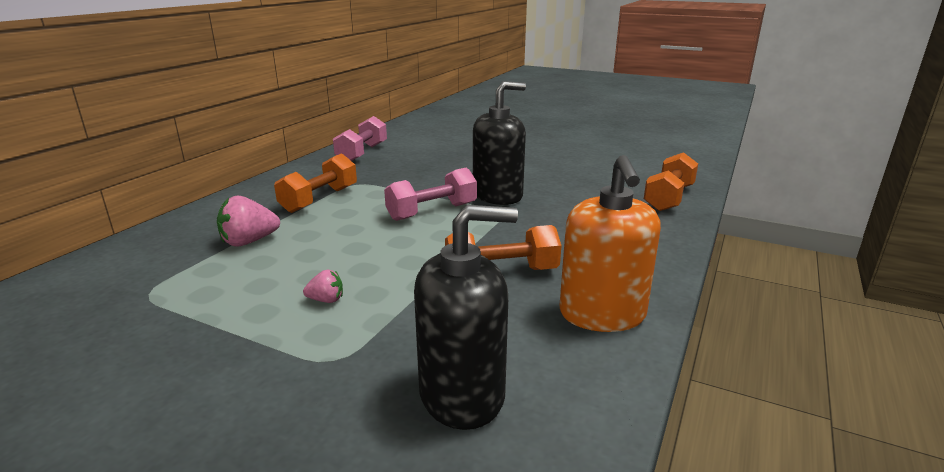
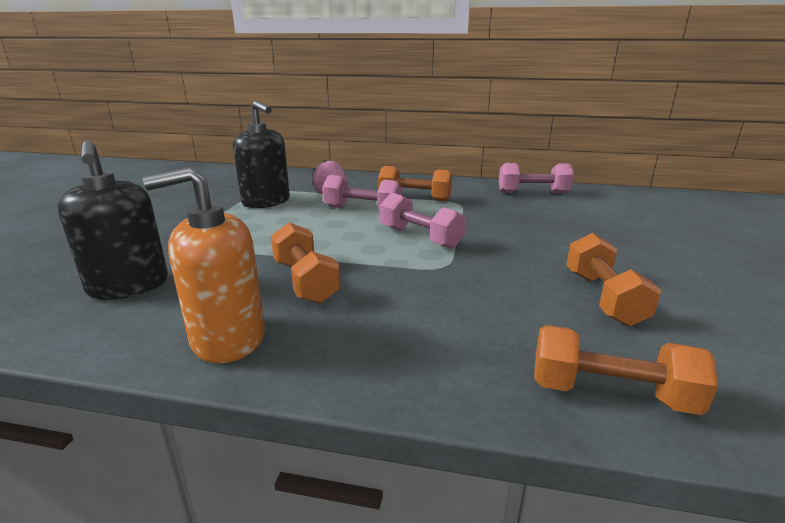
camera: 75 degrees right, 0 degrees up
(326, 300) = (255, 228): pink strawberry -> none
(327, 229) = (362, 210): none -> pink dumbbell
(497, 195) = (487, 261): black soap dispenser -> black soap dispenser (266, 202)
(569, 176) = (603, 298): none -> orange dumbbell

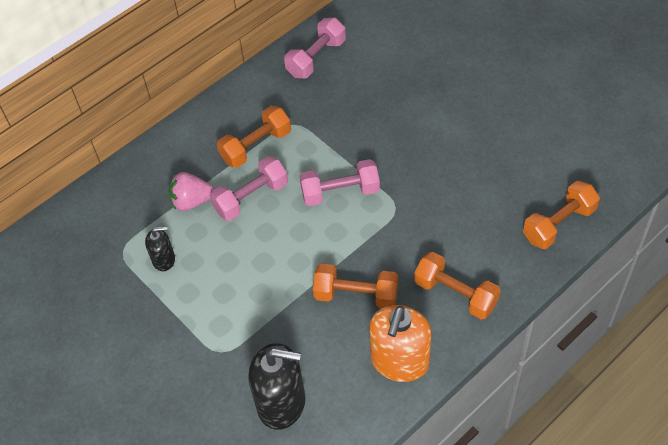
camera: 50 degrees left, 30 degrees up
(266, 202) = (164, 259): black soap dispenser -> black soap dispenser, size x0.53
(603, 298) = (492, 158): orange dumbbell -> orange dumbbell (455, 294)

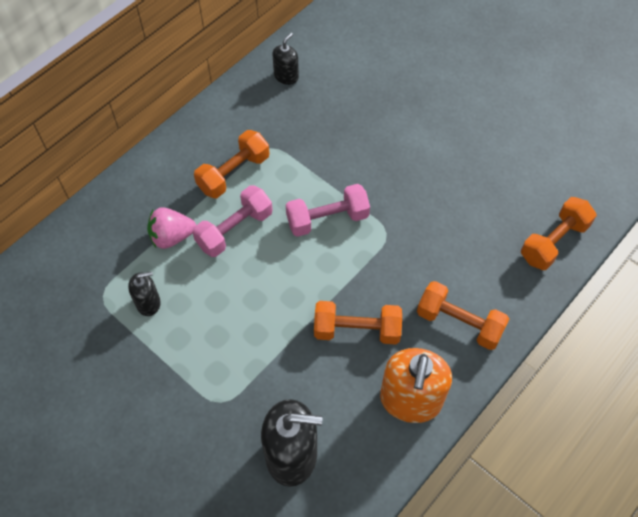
camera: 10 degrees left, 5 degrees up
(316, 58) = (286, 76): pink dumbbell -> black soap dispenser

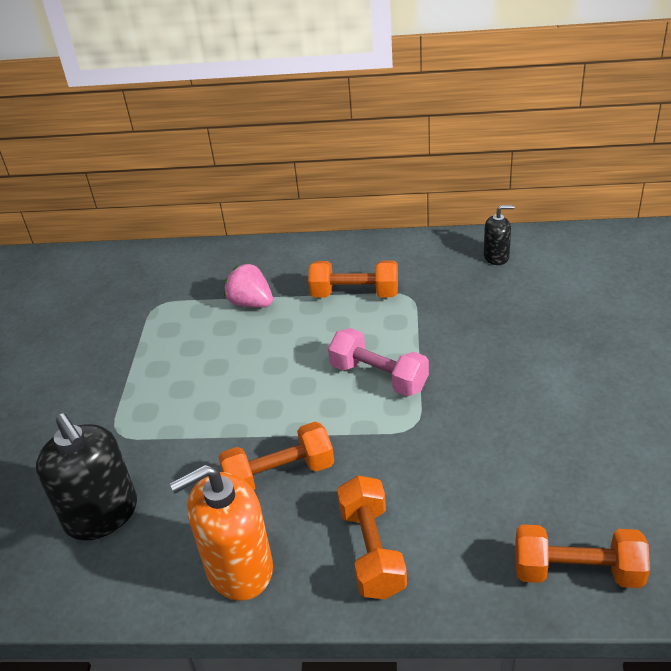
camera: 55 degrees right, 20 degrees down
(148, 303) = (175, 331): black soap dispenser -> none
(234, 230) = (299, 331): pink dumbbell -> none
(356, 330) = (279, 474): orange dumbbell -> orange dumbbell turned 75 degrees counterclockwise

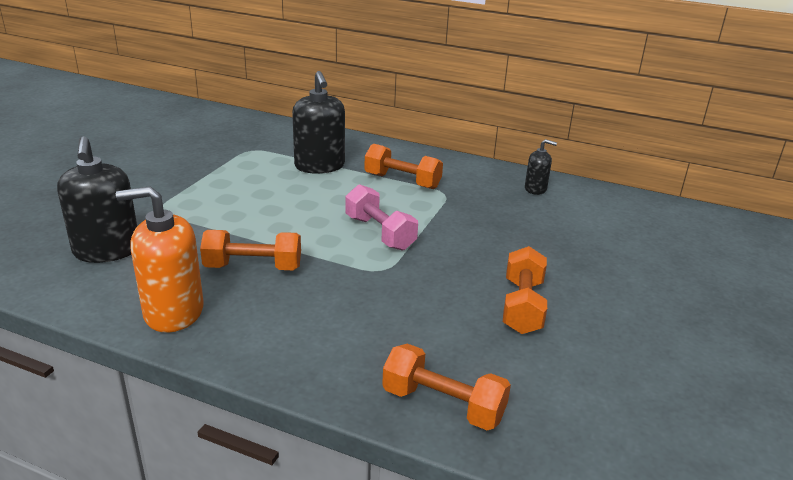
camera: 15 degrees right, 10 degrees down
(251, 303) = (319, 166): pink strawberry -> black soap dispenser
(372, 550) = (283, 335): orange dumbbell -> orange dumbbell (522, 306)

